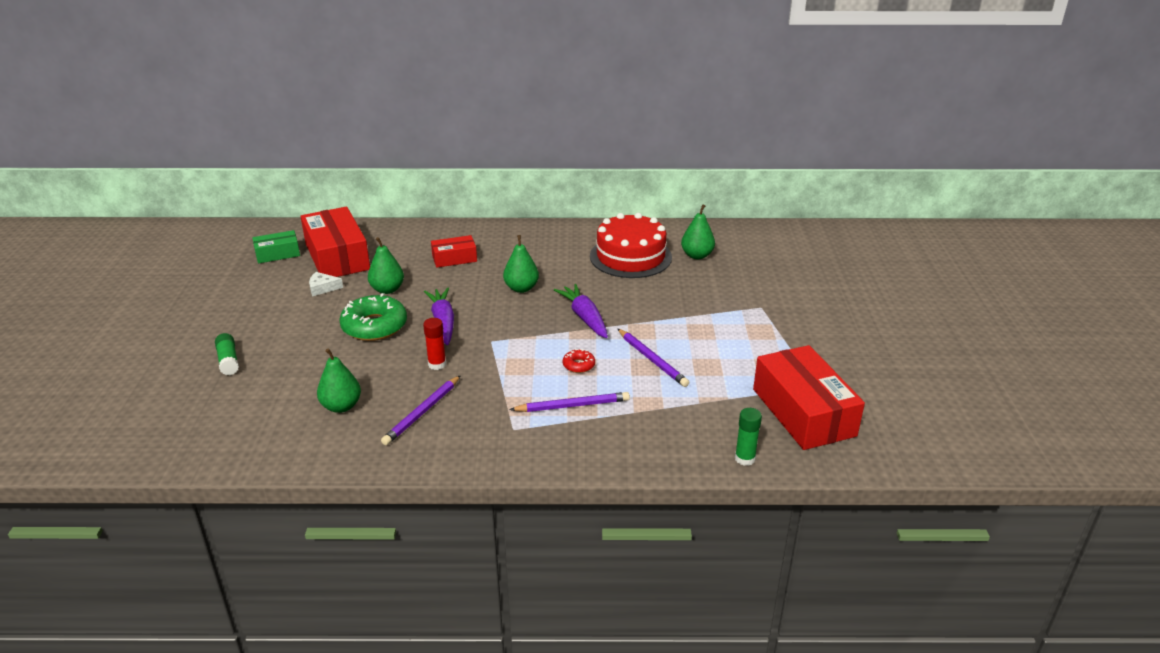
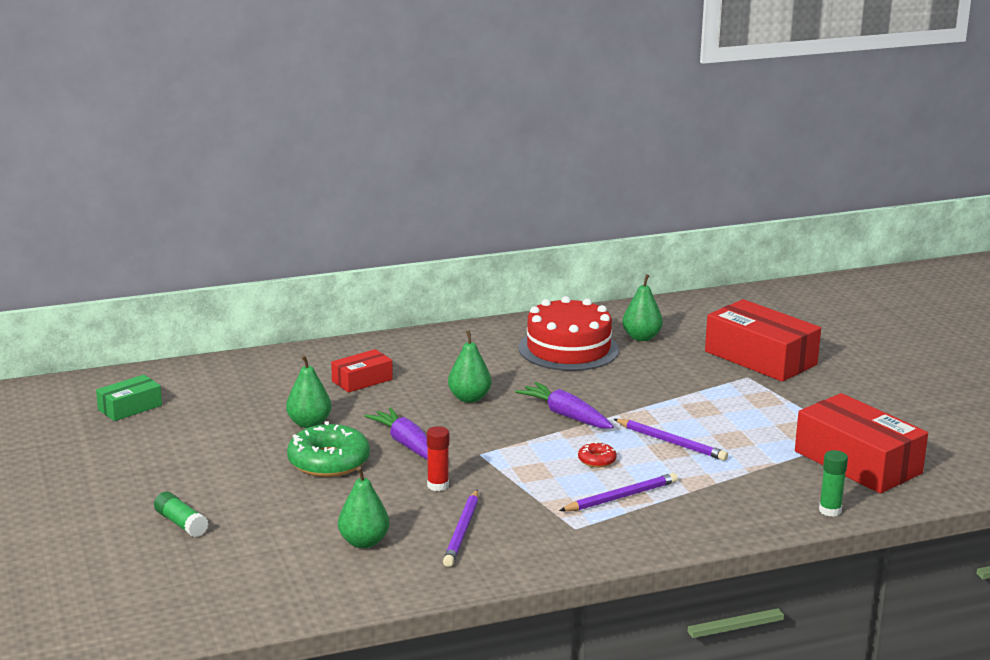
camera: 20 degrees left, 10 degrees down
(323, 288) = (226, 434): white cheese -> none
(337, 256) = (211, 399): red box -> red box (760, 358)

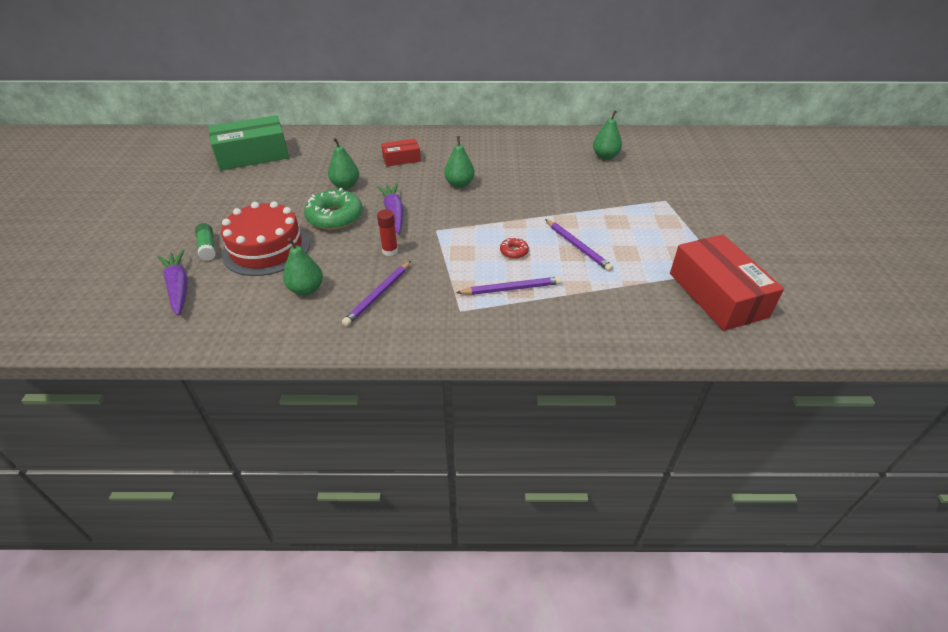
camera: 20 degrees right, 20 degrees up
(130, 407) = (253, 155): green box -> green box, size x1.92
(566, 415) = (515, 209): purple carrot -> purple carrot (179, 287)
(568, 349) = (549, 157): red cake -> red cake (266, 248)
(760, 358) = (683, 186): red box -> none
(830, 510) = (671, 339): green glue stick -> none

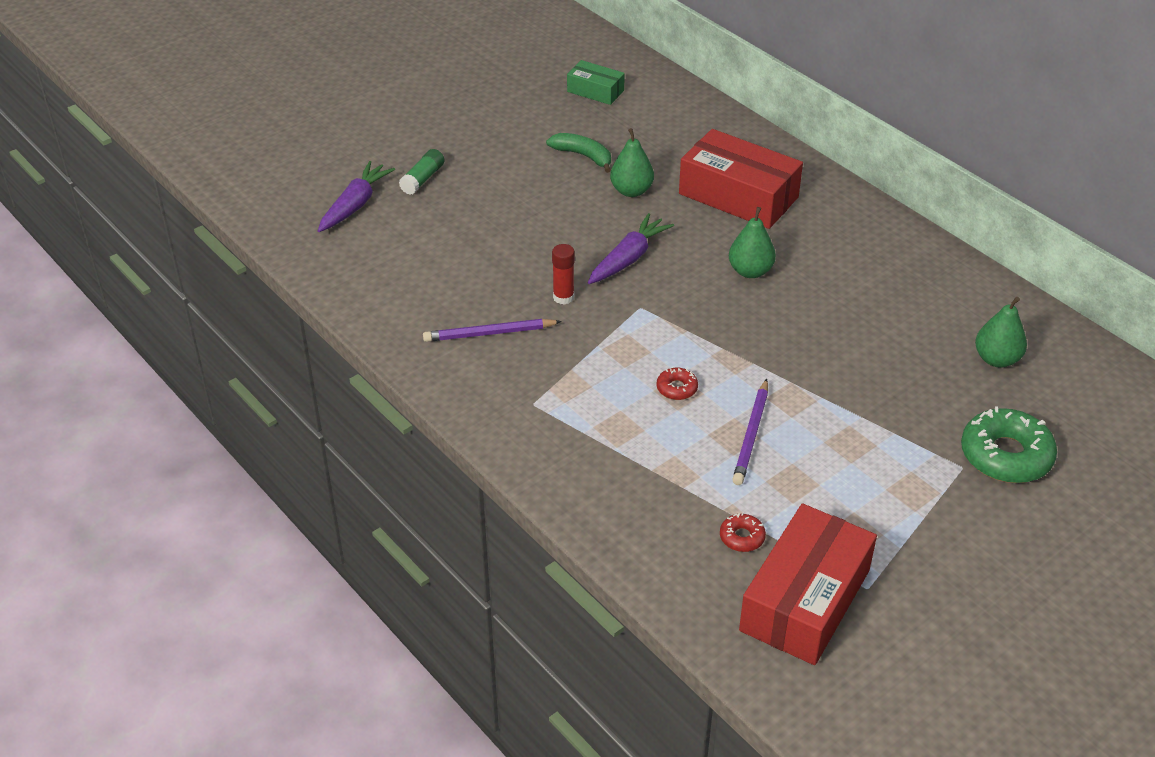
camera: 50 degrees right, 0 degrees up
(253, 155) = (595, 91): green box -> green box, size x0.52
(266, 248) = (466, 214): red cake -> none
(293, 185) = (583, 156): none -> green banana
(306, 289) = (442, 282): green pear -> none
(335, 217) = (568, 222): green donut -> green donut (1006, 455)
(401, 159) = (738, 195): red box -> red box, size x1.92
(511, 289) = (610, 422): purple pencil -> none
(651, 291) = (742, 537): none -> red donut

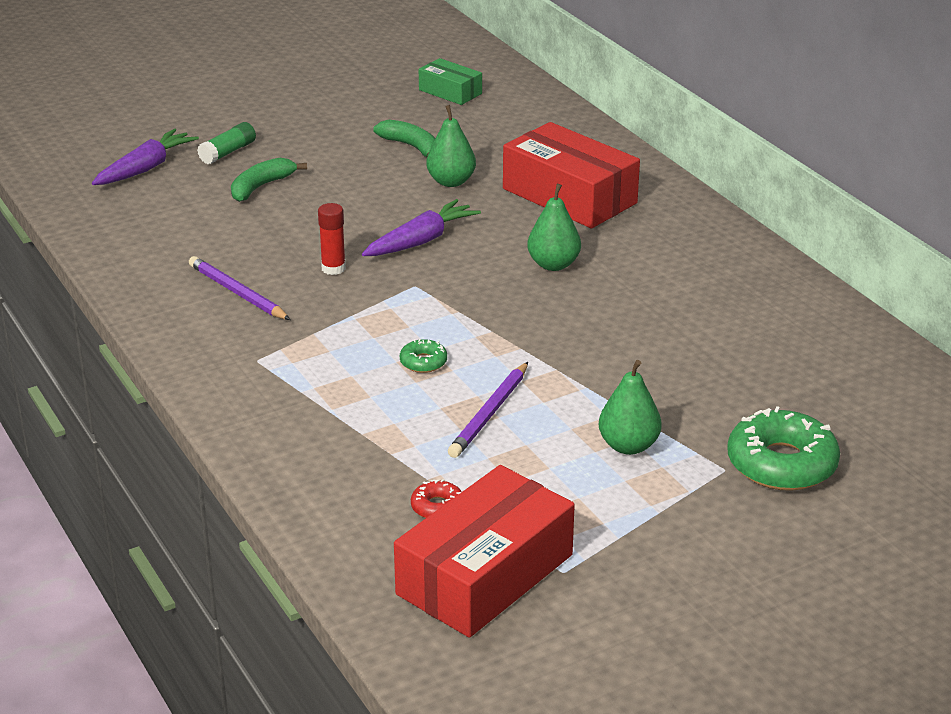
camera: 10 degrees right, 10 degrees down
(466, 214) = (261, 187): none -> green banana
(489, 333) = (237, 293): purple pencil -> purple pencil turned 45 degrees clockwise
(677, 388) = (423, 362): red donut -> green donut
(996, 359) = (807, 372): green pear -> green pear (628, 446)

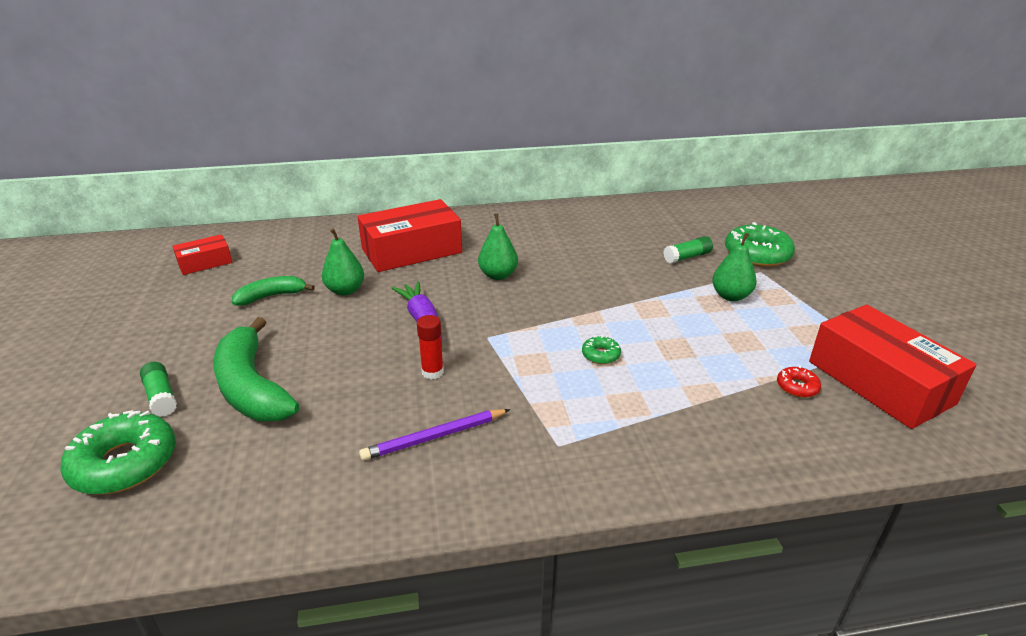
camera: 70 degrees left, 0 degrees up
(145, 168) = (124, 463): purple carrot -> green donut
(261, 187) = (252, 387): green banana -> green banana, size x1.78
(450, 92) = (205, 263): green box -> red box
(489, 413) = (680, 339): purple pencil -> none
(719, 400) = (687, 257): none -> green glue stick

